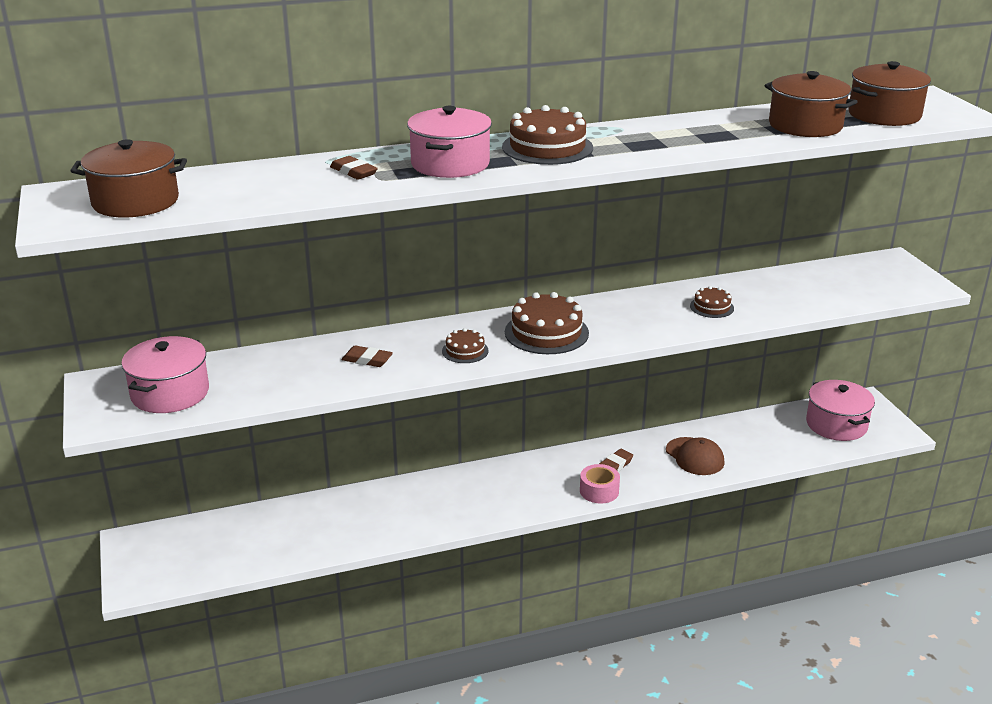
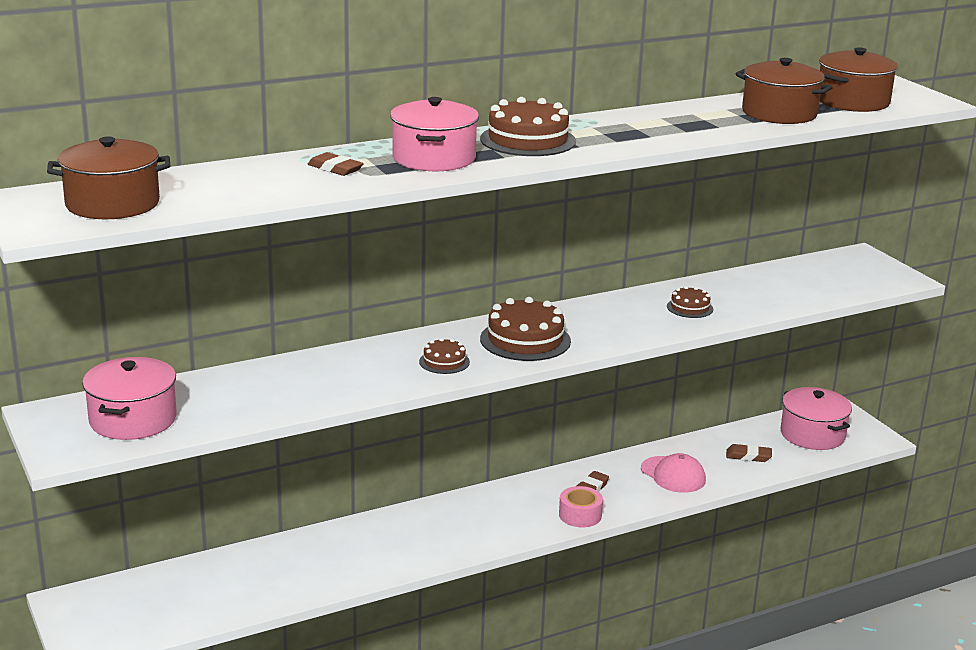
camera: 10 degrees left, 5 degrees down
(367, 360) = (341, 375): brown eraser -> brown eraser (748, 456)
(694, 456) = (673, 475): brown cap -> pink cap

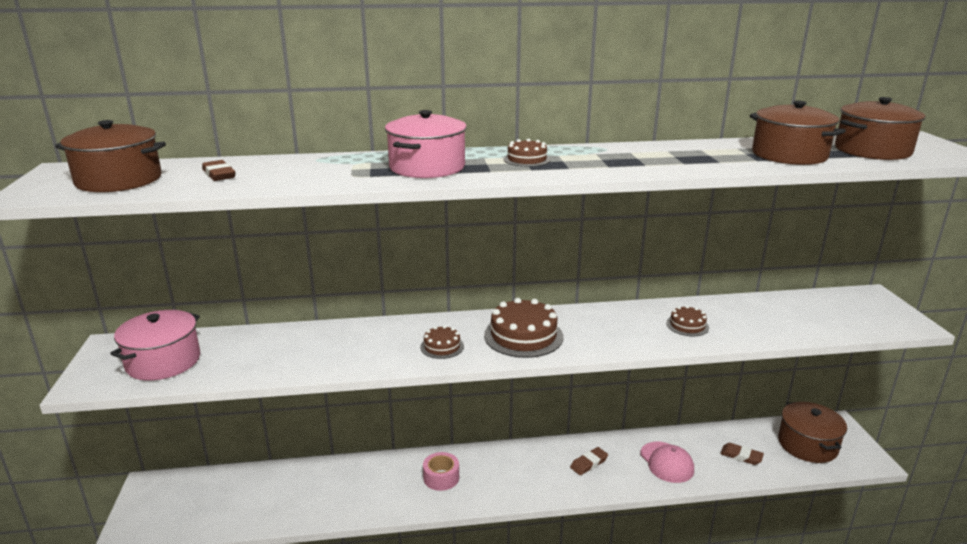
camera: 20 degrees right, 0 degrees up
(335, 168) = (334, 168): brown eraser -> brown eraser (219, 174)
(528, 140) = (527, 159): brown cake -> brown cake, size x0.54
(580, 515) = (570, 487): pink tape -> pink tape (441, 477)
(812, 434) = (807, 445): pink pot -> brown pot

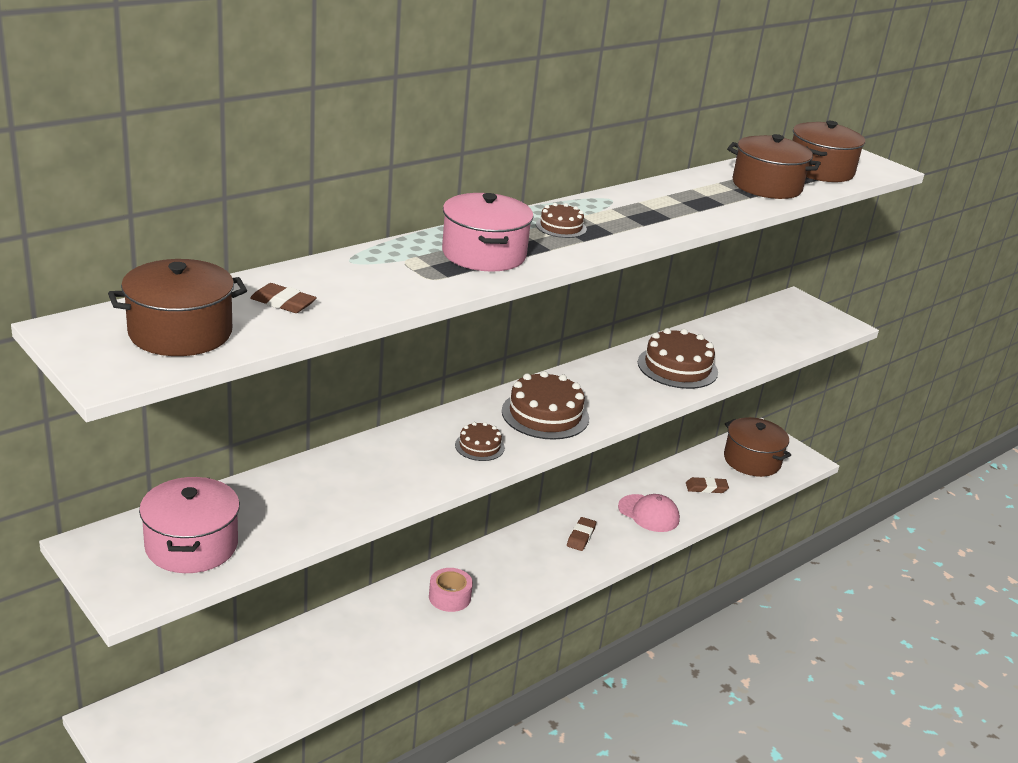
camera: 35 degrees left, 5 degrees up
(687, 325) = (677, 367): brown cake -> brown cake, size x1.86

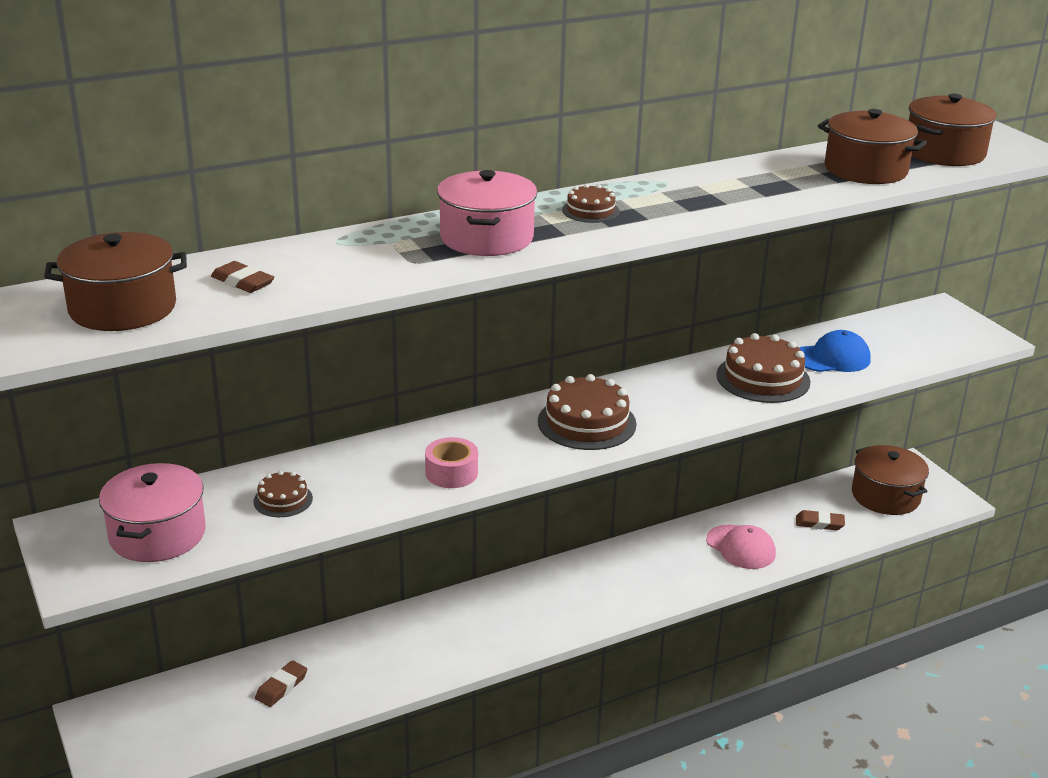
camera: 15 degrees right, 0 degrees up
(449, 597) = (484, 620): pink tape -> pink tape (451, 473)
(479, 446) = (499, 452): brown cake -> brown cake (283, 500)
(581, 536) = (653, 567): brown eraser -> brown eraser (281, 687)
(726, 347) = (832, 358): none -> blue cap

